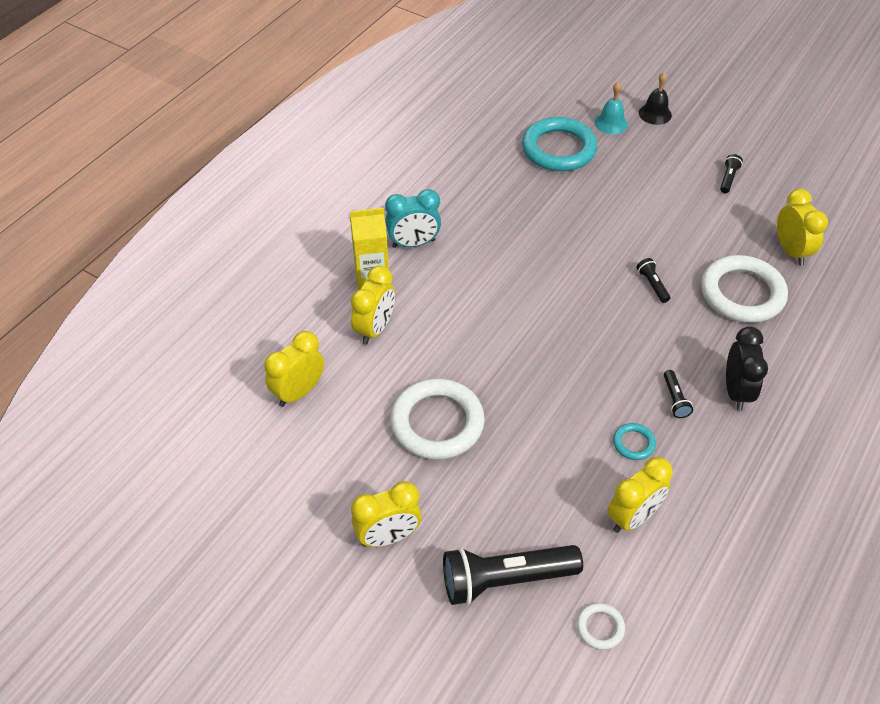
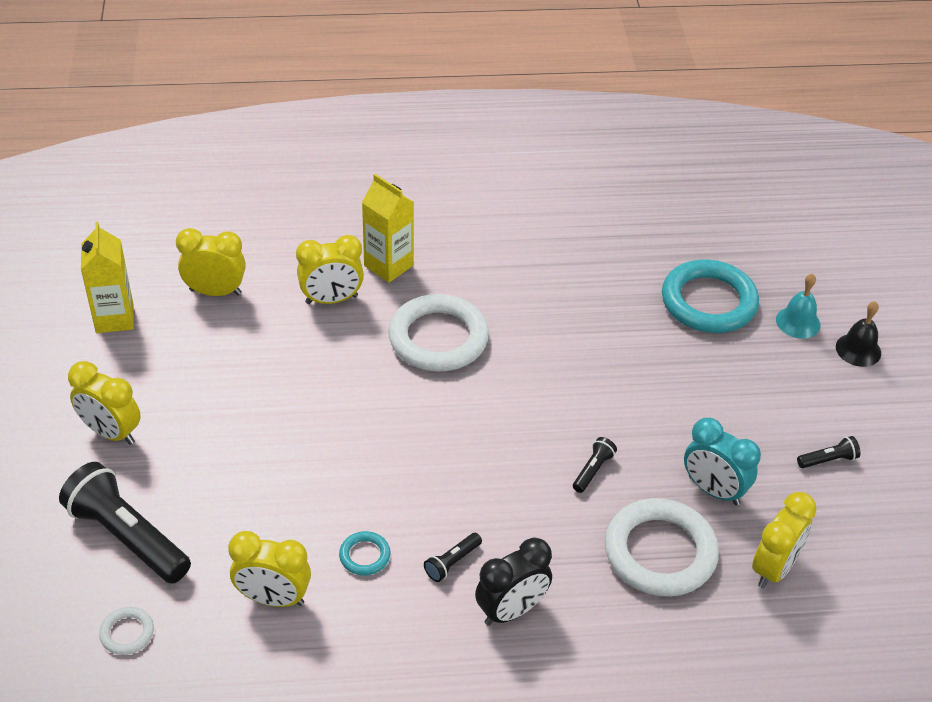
camera: 50 degrees right, 5 degrees down
(263, 471) = (114, 318): none -> yellow carton
(413, 243) = (461, 268): turquoise clock -> turquoise clock (713, 490)
(437, 423) = (262, 399): white ring -> white ring (438, 338)

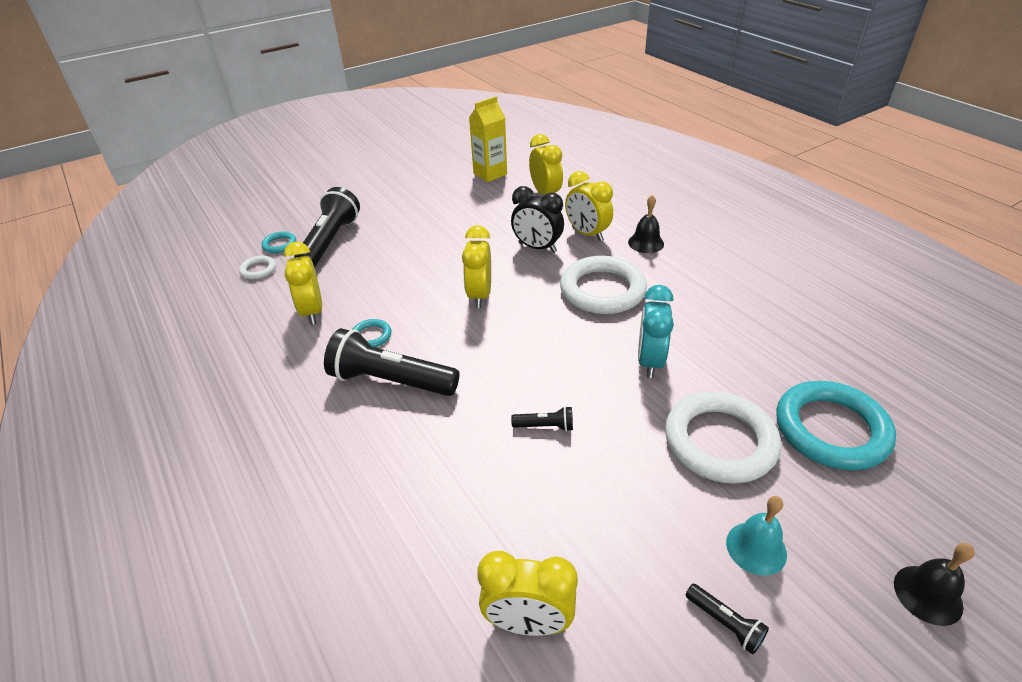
camera: 65 degrees right, 5 degrees down
(82, 594) = (279, 245): none -> turquoise ring
(111, 433) = (404, 206): yellow clock -> yellow clock (480, 295)
(388, 265) = (646, 243): yellow carton -> black bell
(452, 562) = (391, 381): black flashlight -> black flashlight, size x2.28
(511, 610) = (362, 433): black clock -> black clock (537, 247)
(660, 552) = (485, 511): white ring -> white ring (720, 441)
(713, 490) = (592, 526): turquoise clock -> turquoise clock (650, 361)
(798, 322) = (896, 516): turquoise bell -> turquoise bell (756, 548)

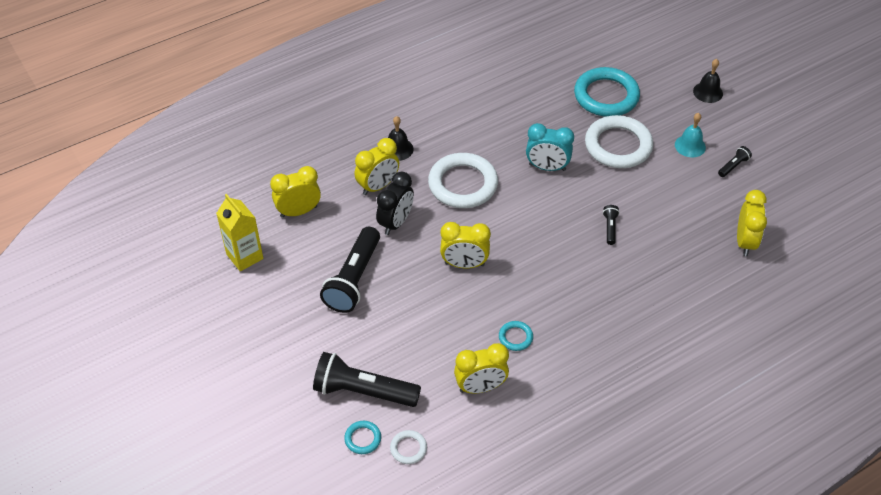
camera: 90 degrees left, 10 degrees up
(391, 381) = (568, 318): black flashlight -> black flashlight (354, 279)

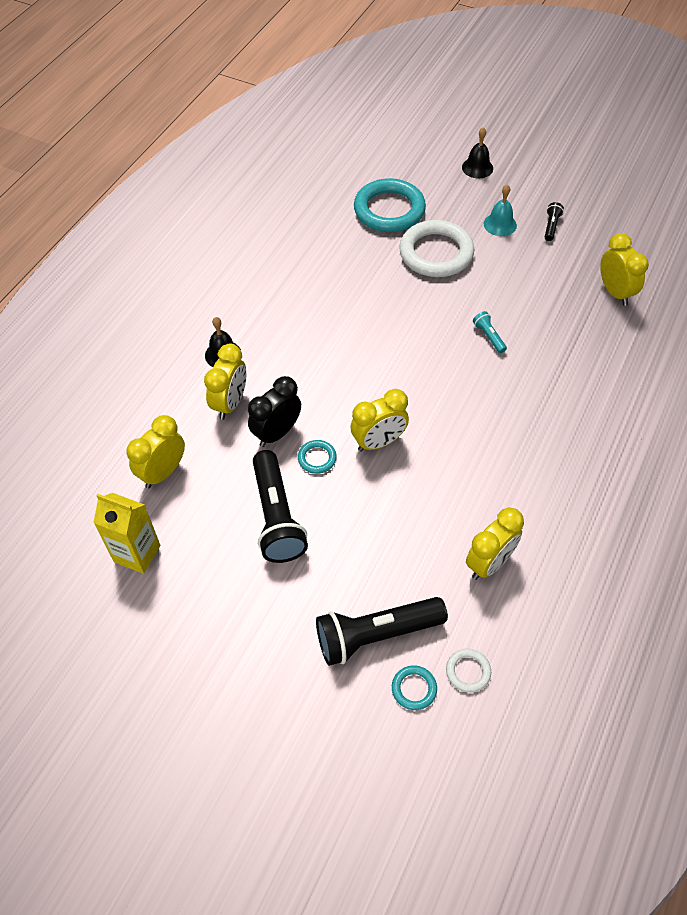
camera: 30 degrees left, 5 degrees up
(396, 222) = (277, 433): black clock -> black clock turned 135 degrees counterclockwise
(463, 184) = (316, 360): white ring -> none
(515, 337) = (484, 492): turquoise ring -> turquoise ring (317, 458)
(547, 167) = (386, 304): turquoise clock -> none
(610, 228) = (489, 337): black flashlight -> turquoise flashlight

